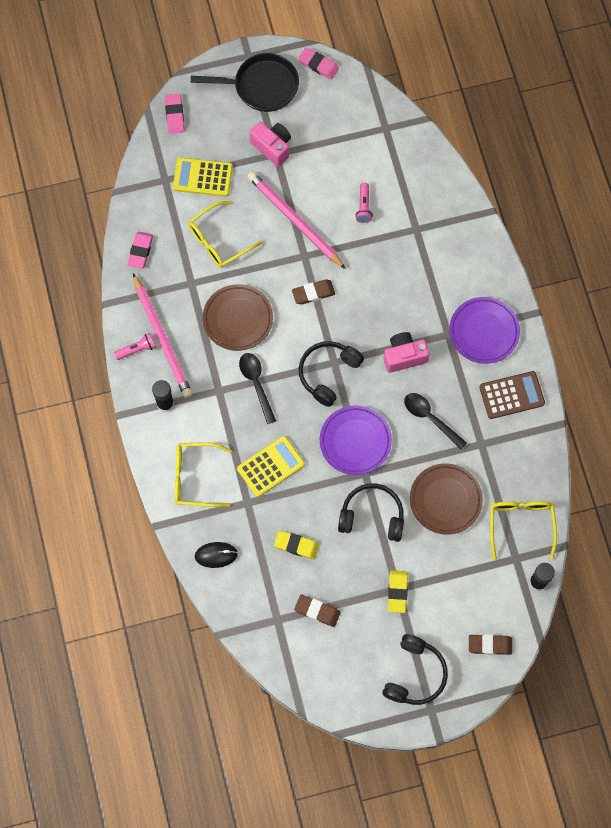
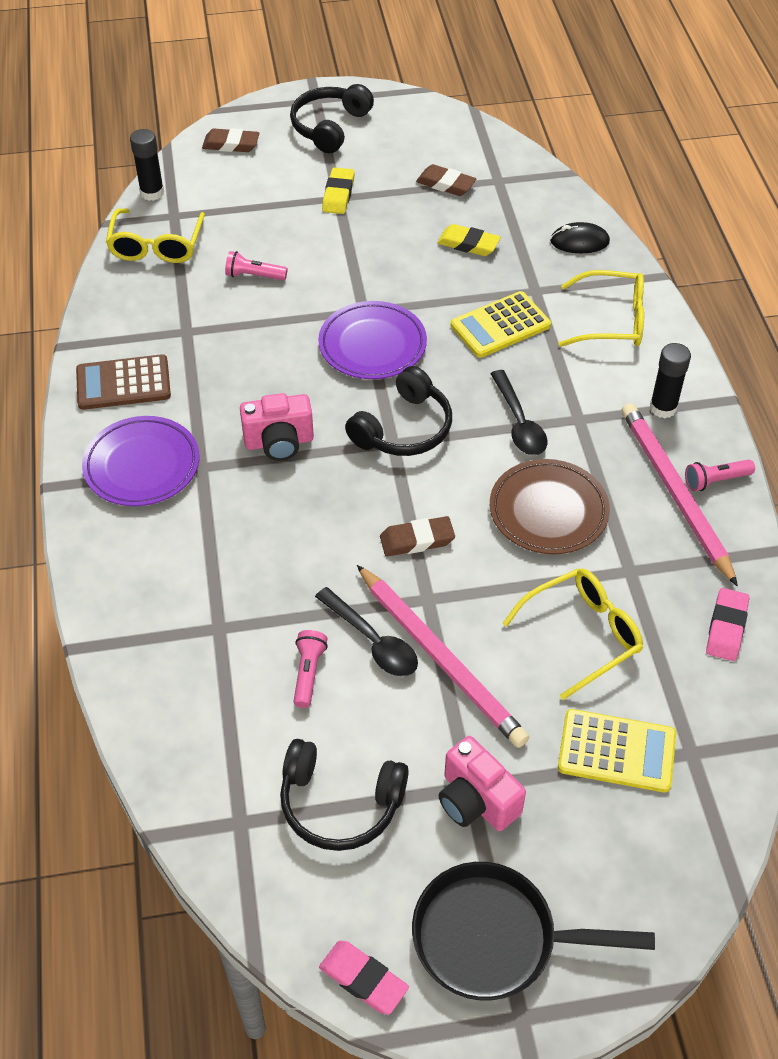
camera: 175 degrees left, 20 degrees down
(174, 115) = (682, 887): pink eraser -> none
(372, 516) = (360, 266): black headphones -> black headphones (340, 803)
(430, 418) = (254, 364): black spoon -> black spoon (372, 641)
(445, 500) = (254, 276): brown plate -> pink flashlight

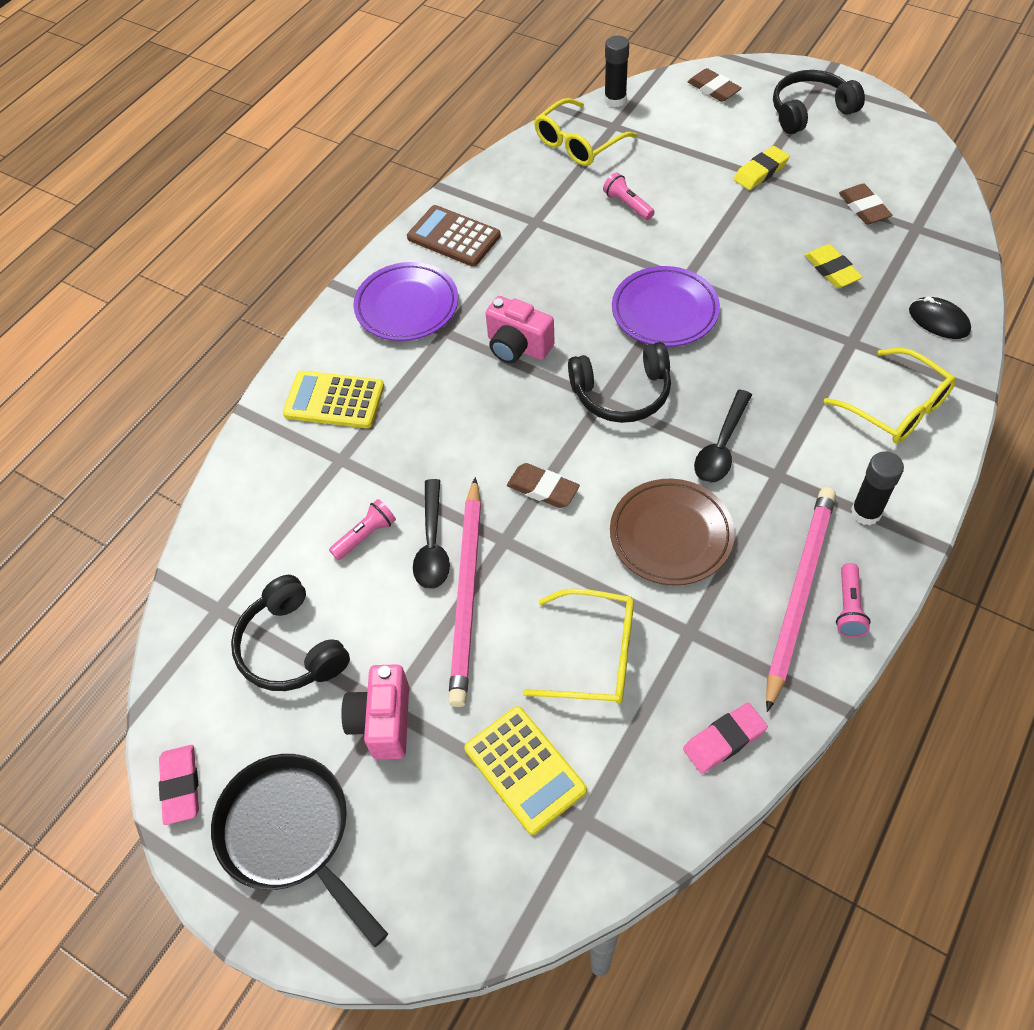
camera: 45 degrees right, 5 degrees up
(500, 326) = (789, 355): yellow calculator -> yellow calculator (334, 400)
(715, 481) = (848, 607): pink flashlight -> pink flashlight turned 105 degrees counterclockwise

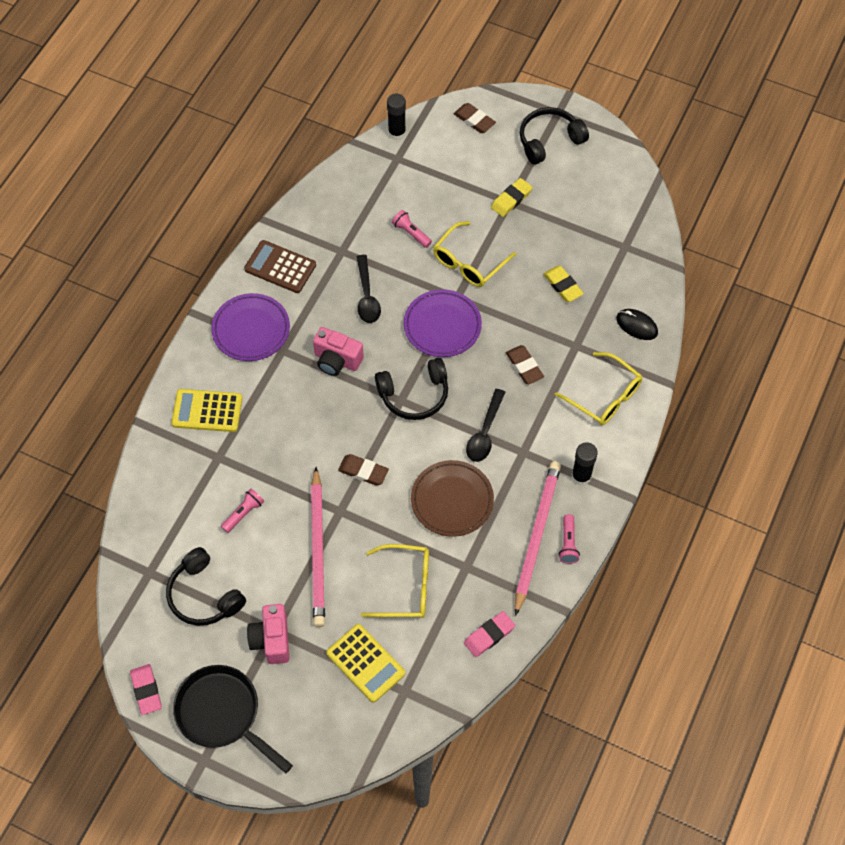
camera: 10 degrees left, 5 degrees up
(432, 544) = (291, 517): black spoon -> black spoon (367, 296)
(578, 143) = (370, 176): yellow glasses -> yellow glasses (469, 262)
(864, 208) = (587, 230): brown eraser -> brown eraser (524, 366)

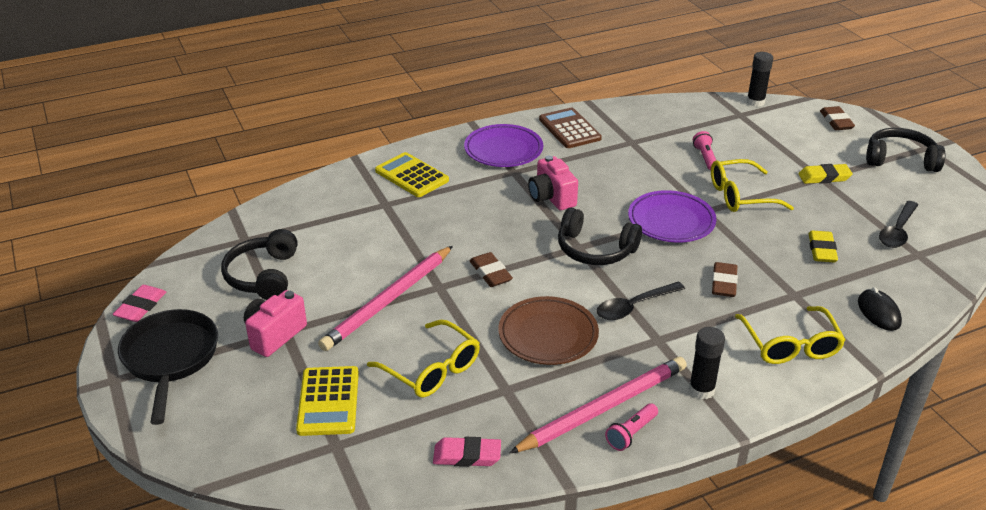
camera: 40 degrees right, 25 degrees down
(243, 513) = (360, 245): pink flashlight -> none
(367, 296) = (623, 174): black spoon -> black spoon (897, 231)

